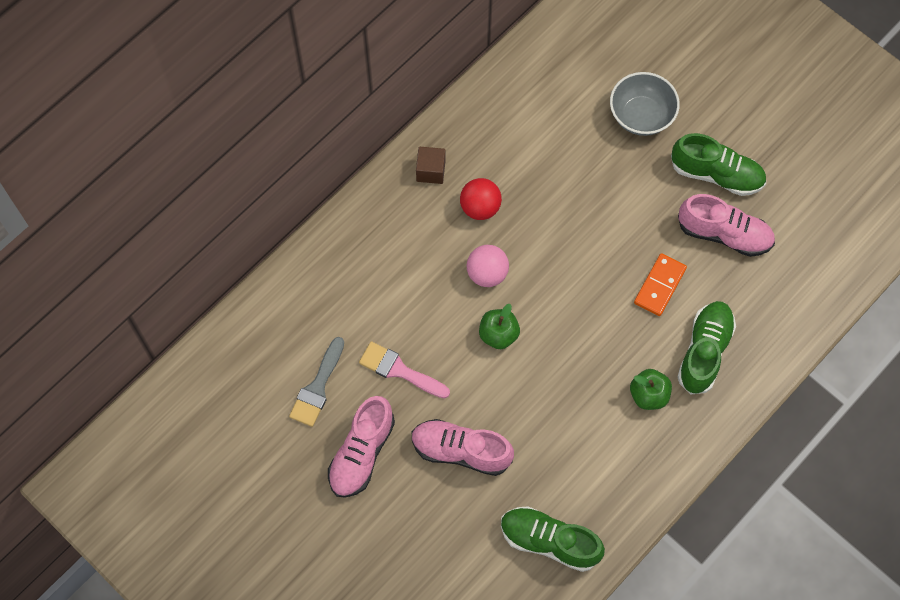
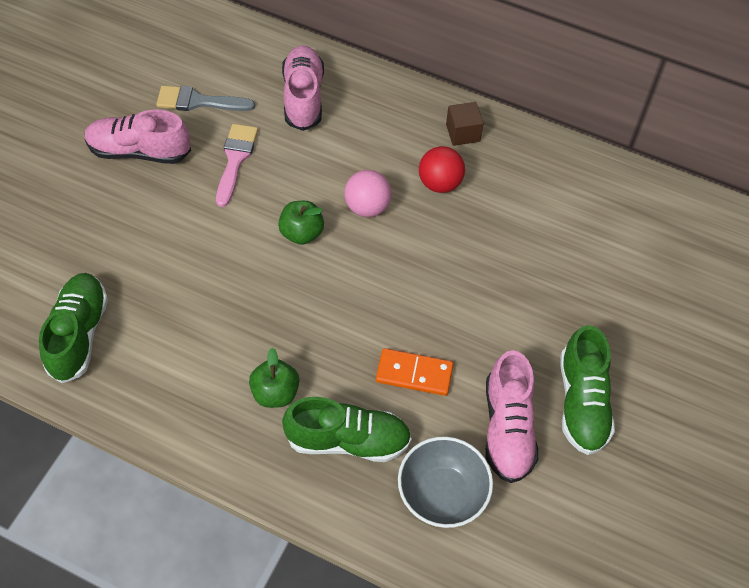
camera: 70 degrees right, 10 degrees down
(461, 451) = (162, 231): pink shoe -> pink shoe (303, 97)
(641, 116) = (619, 306): grey bowl -> grey bowl (442, 494)

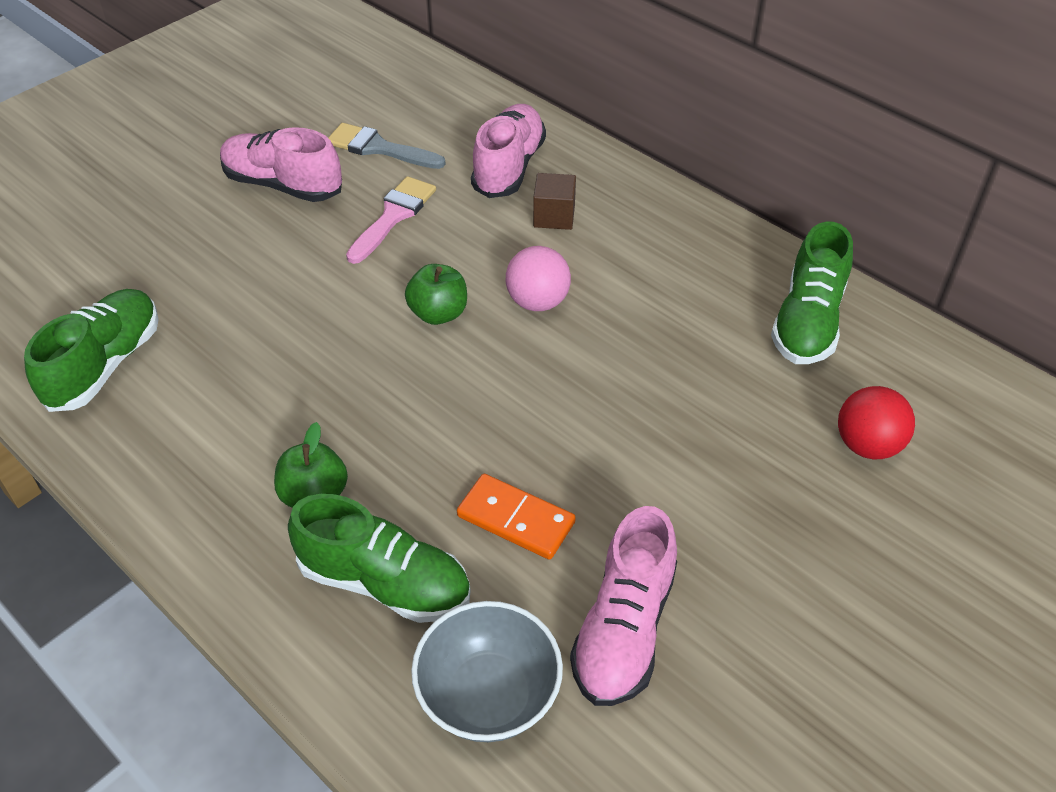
camera: 20 degrees right, 10 degrees down
(440, 183) = (647, 295): red ball -> red ball (867, 445)
(463, 133) = (701, 244): brown cube -> brown cube (554, 216)
(582, 402) = (752, 623): green shoe -> green shoe (807, 321)

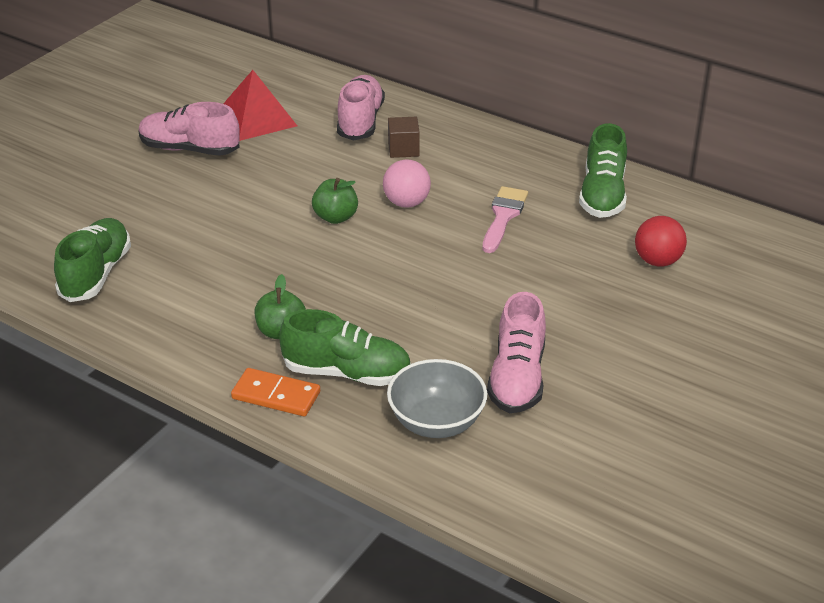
camera: 10 degrees left, 10 degrees down
(379, 148) = (256, 118): grey brush -> red pyramid
(393, 216) = (282, 161): pink brush -> pink brush (503, 217)
(516, 519) = (427, 328): orange domino -> orange domino (276, 395)

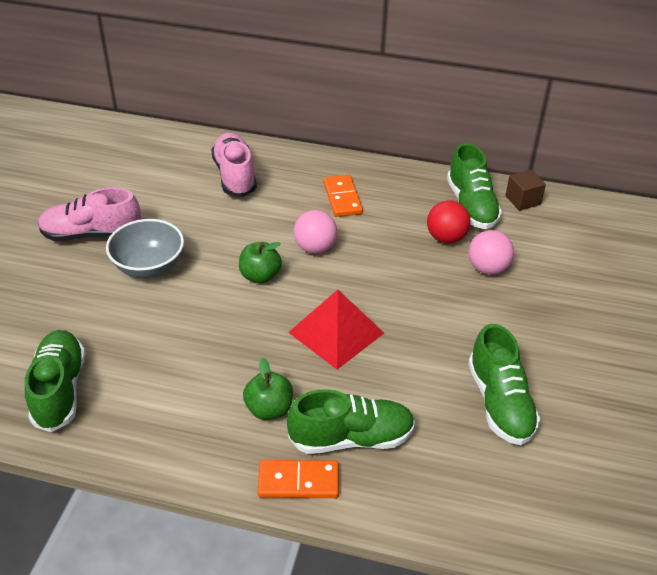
camera: 20 degrees left, 5 degrees up
(256, 118) = (140, 190): red pyramid -> red pyramid (336, 332)
(403, 149) = (286, 196): brown cube -> brown cube (523, 200)
(436, 422) = (457, 469): grey bowl -> grey bowl (149, 267)
(463, 162) = (342, 198): none -> orange domino
(503, 217) = (403, 244): pink brush -> none
(517, 378) = (500, 403): pink shoe -> green shoe
(582, 257) = (487, 268): none -> pink ball
(657, 261) = (548, 258): red ball -> red ball (446, 238)

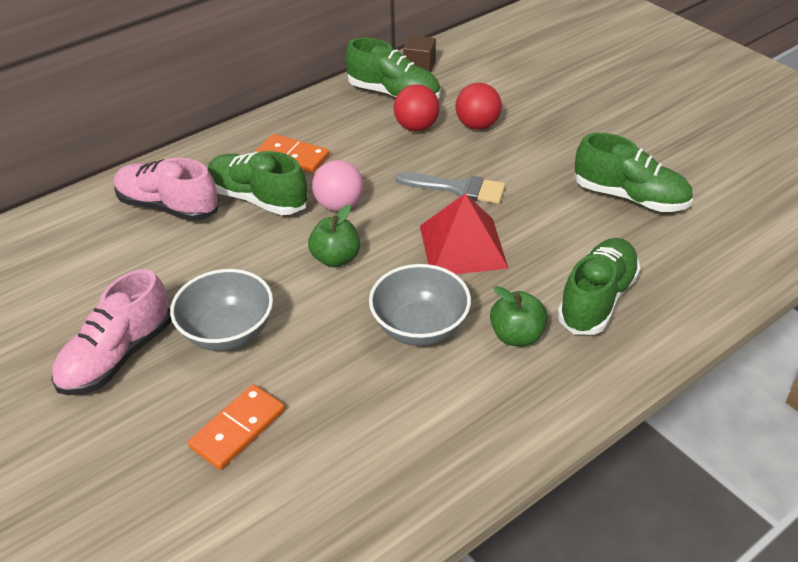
camera: 50 degrees left, 0 degrees up
(59, 390) = (339, 490): green shoe -> green shoe (258, 198)
(231, 353) = (420, 327): none -> grey bowl
(298, 481) = (619, 358): orange domino -> orange domino (238, 429)
(398, 296) = (457, 188): none -> grey brush
(487, 268) = (477, 125): pink ball -> red ball

